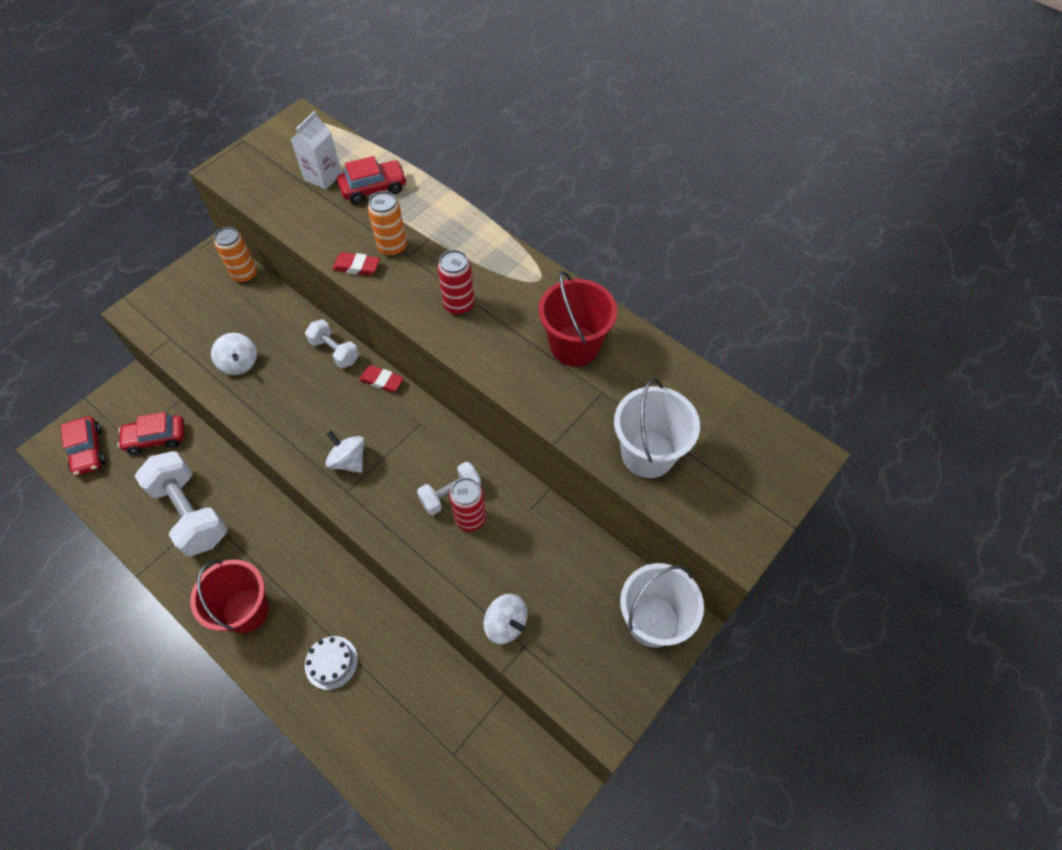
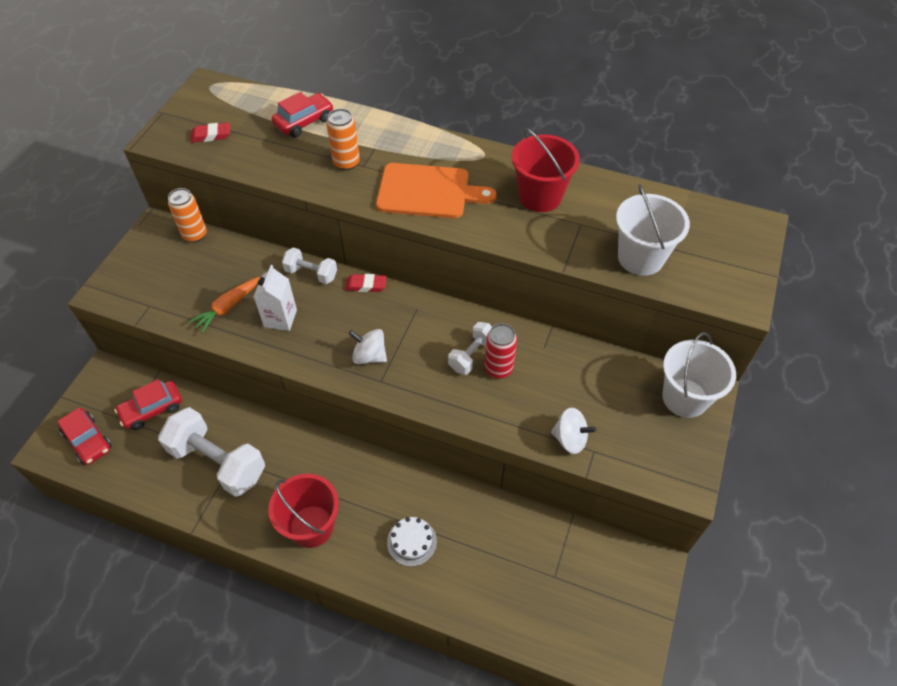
camera: 20 degrees left, 5 degrees down
(239, 363) = (227, 307): white spinning top -> orange carrot
(323, 176) = (253, 123): white carton -> white carton (280, 318)
(357, 267) = (323, 185): red eraser -> red eraser (211, 135)
(459, 305) = (428, 191): red can -> orange cutting board

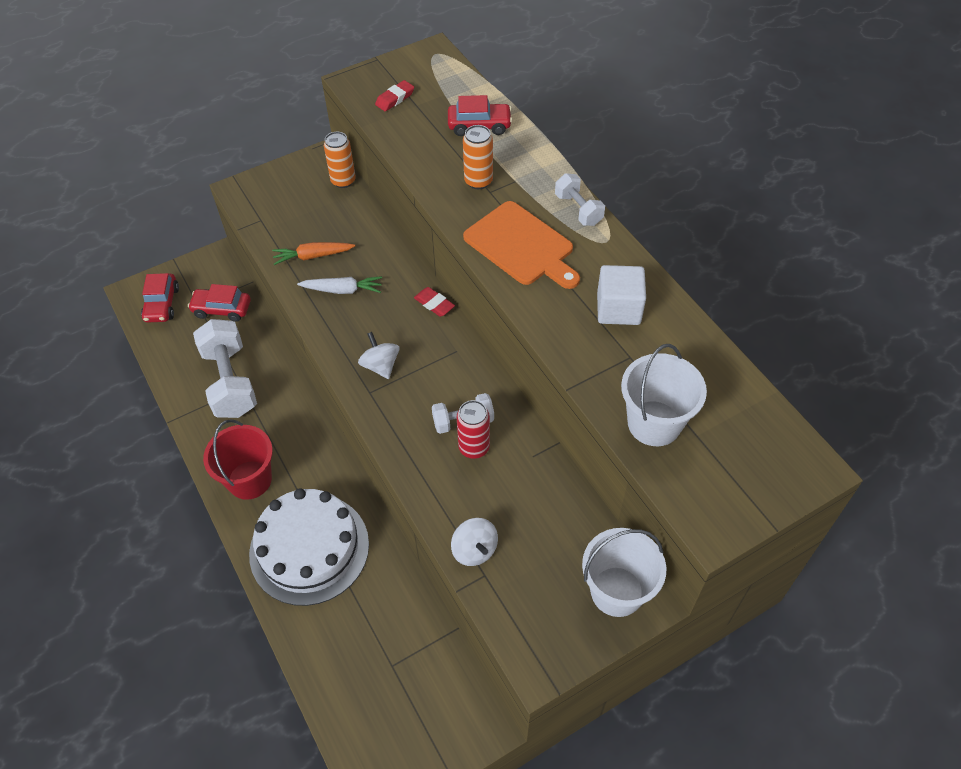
camera: 40 degrees right, 0 degrees up
(211, 135) = (395, 99): red eraser -> red eraser turned 75 degrees counterclockwise
(280, 318) = (343, 290): white carton -> white carrot
(311, 274) = (400, 267): white dumbbell -> white dumbbell (578, 209)
(412, 541) = (309, 548): white cake -> white cake, size x2.33
(540, 196) = (618, 309): red bucket -> white cube

